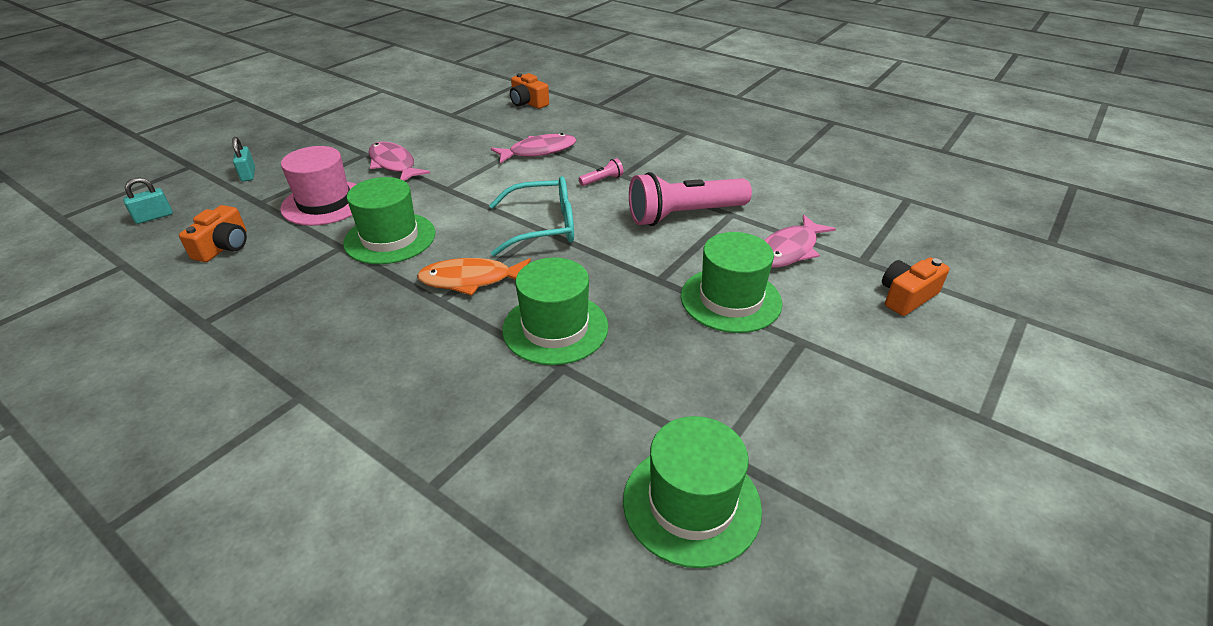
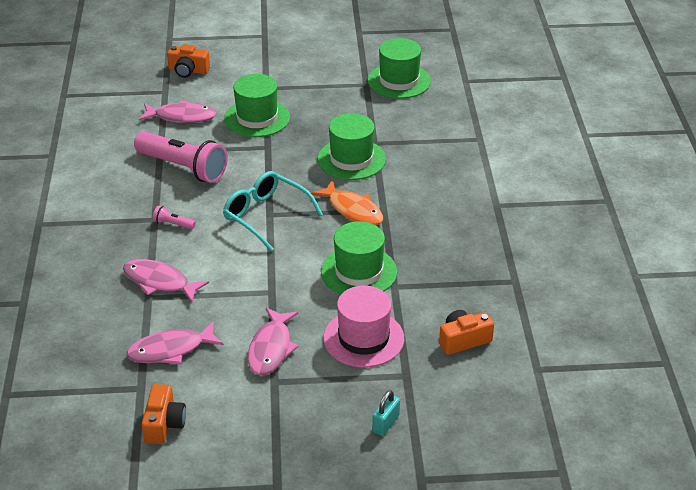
camera: 130 degrees left, 0 degrees up
(154, 217) = (491, 415): turquoise padlock -> none
(463, 132) = (171, 350): none -> pink fish
(528, 103) = (60, 352): orange camera -> orange camera (164, 424)

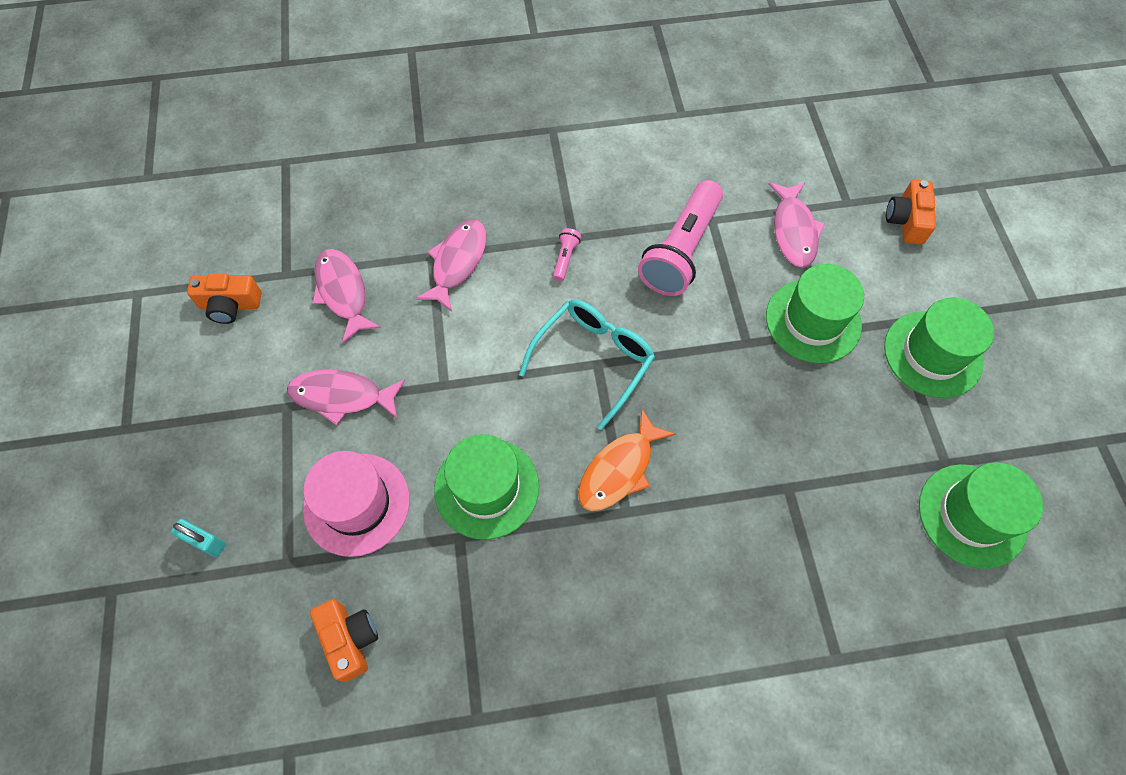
camera: 85 degrees right, 25 degrees up
(351, 159) = (739, 457): green hat -> green hat (932, 354)

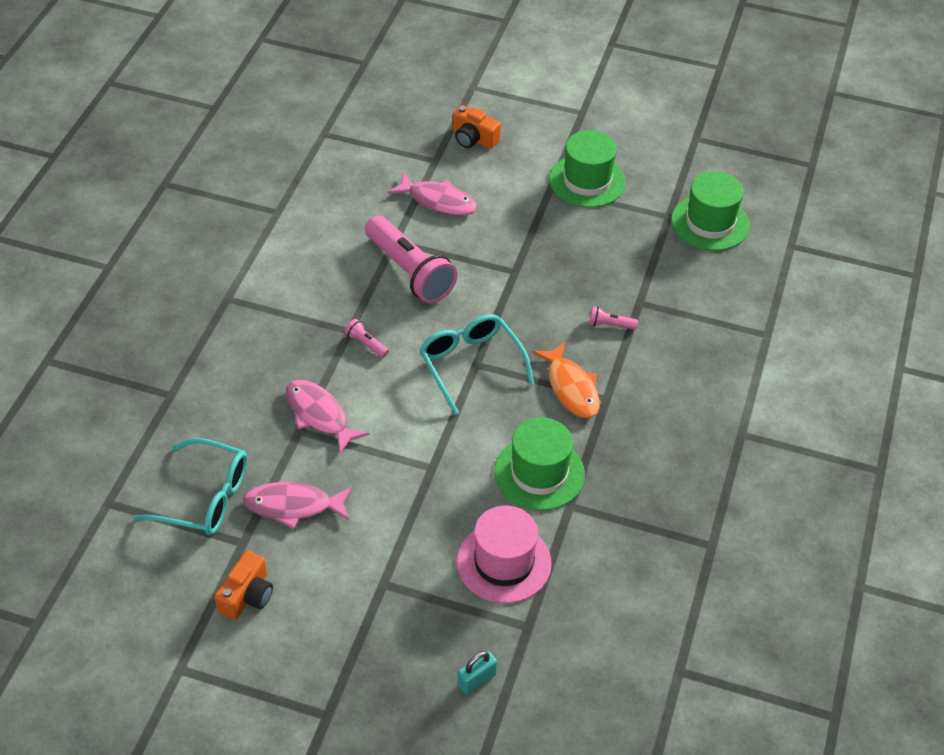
camera: 65 degrees left, 15 degrees down
(321, 224) = (205, 498): none -> turquoise glasses
(342, 396) = (398, 540): pink fish -> none
(350, 639) = (613, 603): orange camera -> none
(734, 470) = (610, 325): none -> pink flashlight
(813, 321) = (521, 228): green hat -> none

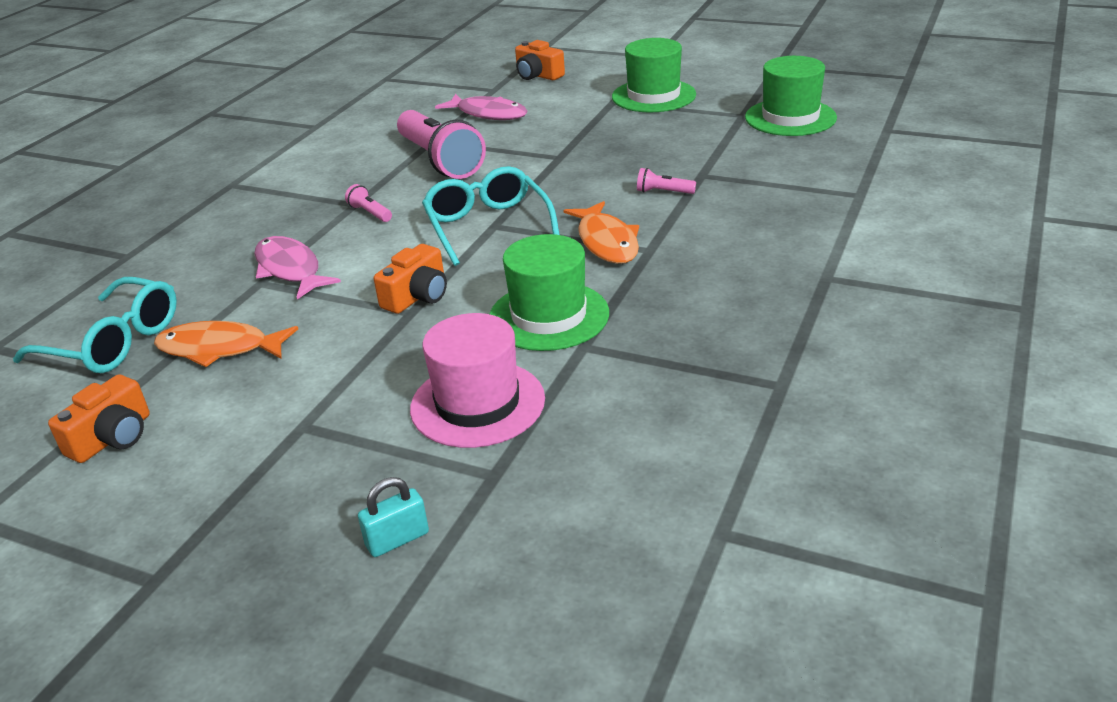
camera: 10 degrees right, 15 degrees down
(293, 506) = (219, 349): pink fish -> orange fish
(433, 449) = (417, 296): none -> orange camera

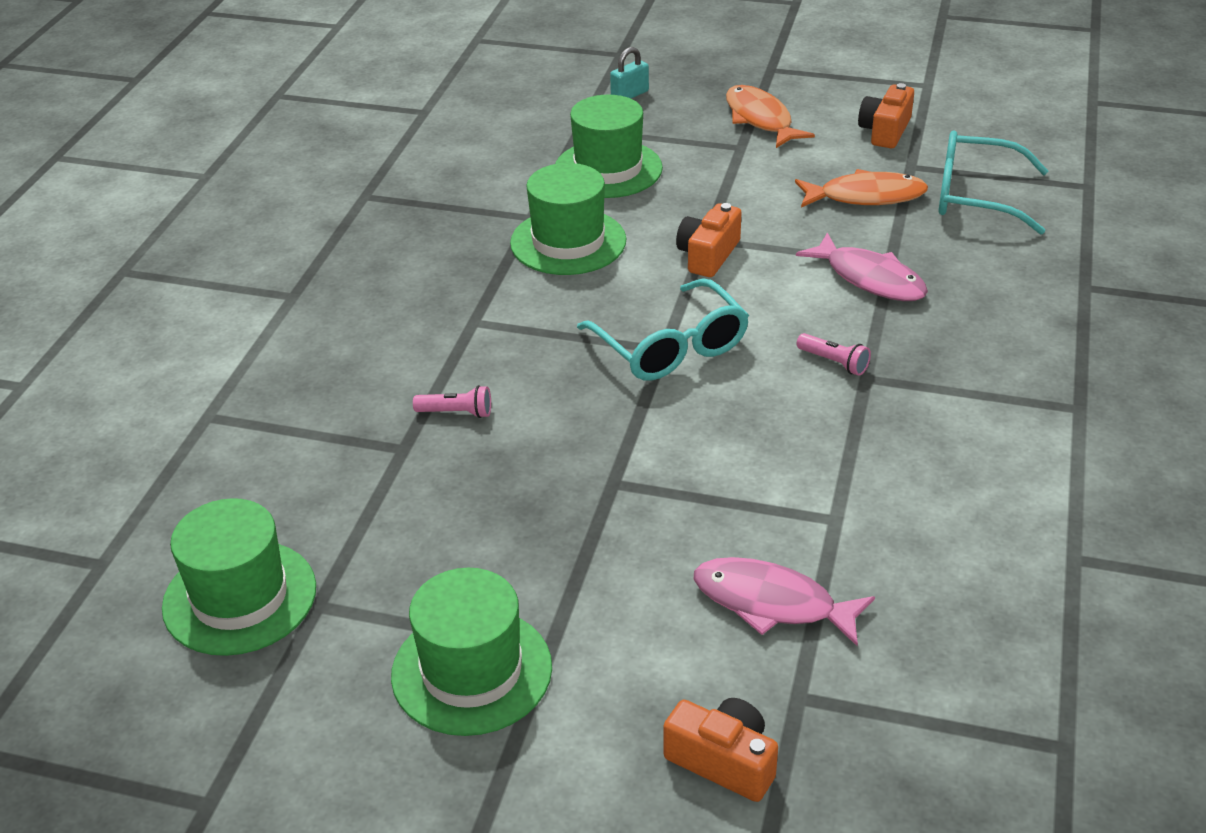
camera: 170 degrees right, 5 degrees up
(440, 160) = (794, 469): pink flashlight -> none
(477, 403) = (608, 169): pink hat -> green hat
(606, 242) = (522, 330): orange fish -> orange fish (760, 119)

